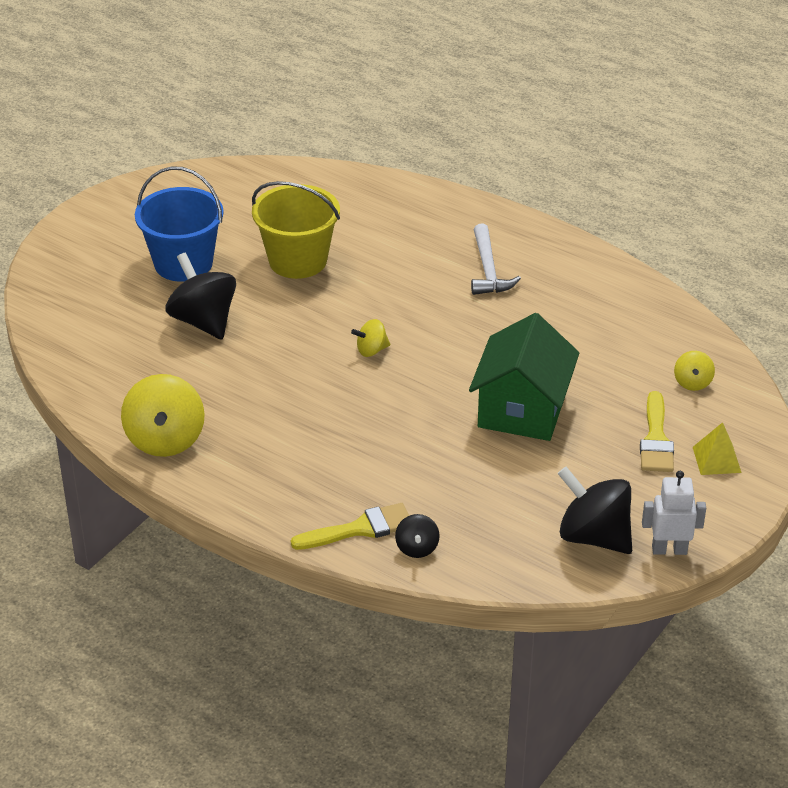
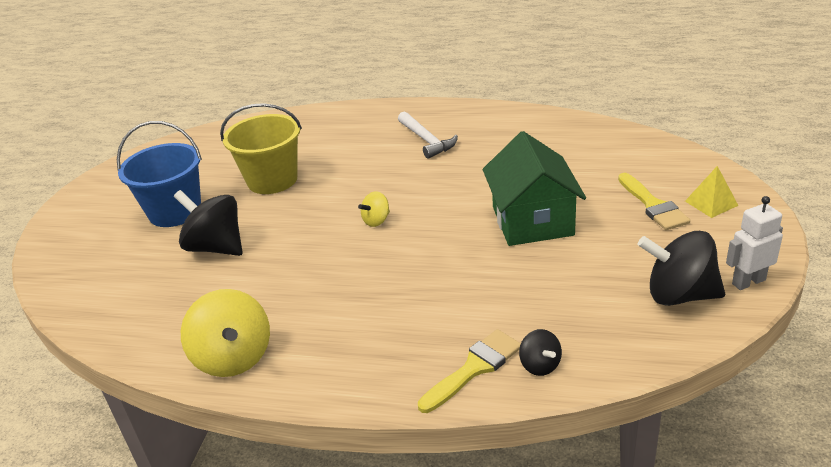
camera: 20 degrees left, 5 degrees down
(692, 383) = (640, 160): yellow spinning top -> none

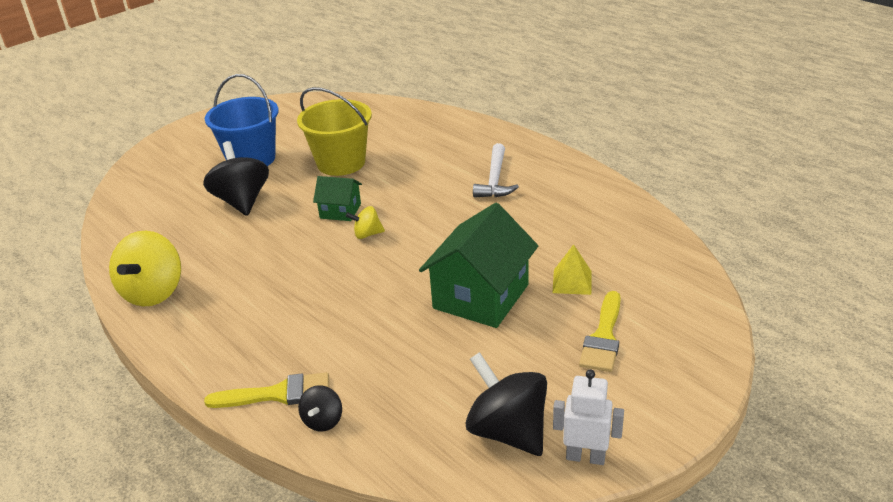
camera: 35 degrees right, 0 degrees up
(326, 214) = (340, 211): none -> green house
(711, 203) = (662, 364): yellow pyramid -> yellow pyramid (572, 282)

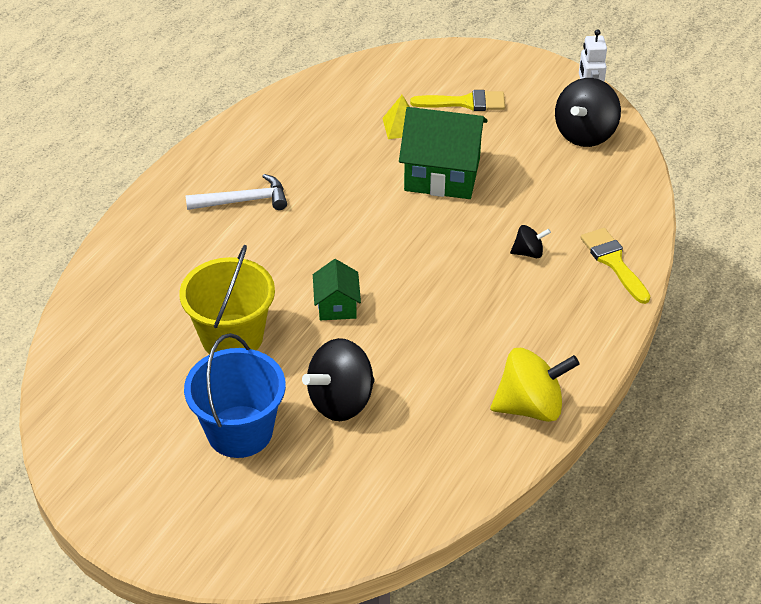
camera: 110 degrees left, 10 degrees up
(323, 421) = (626, 227): black spinning top -> black spinning top (528, 253)
(367, 234) = (374, 272): yellow spinning top -> none

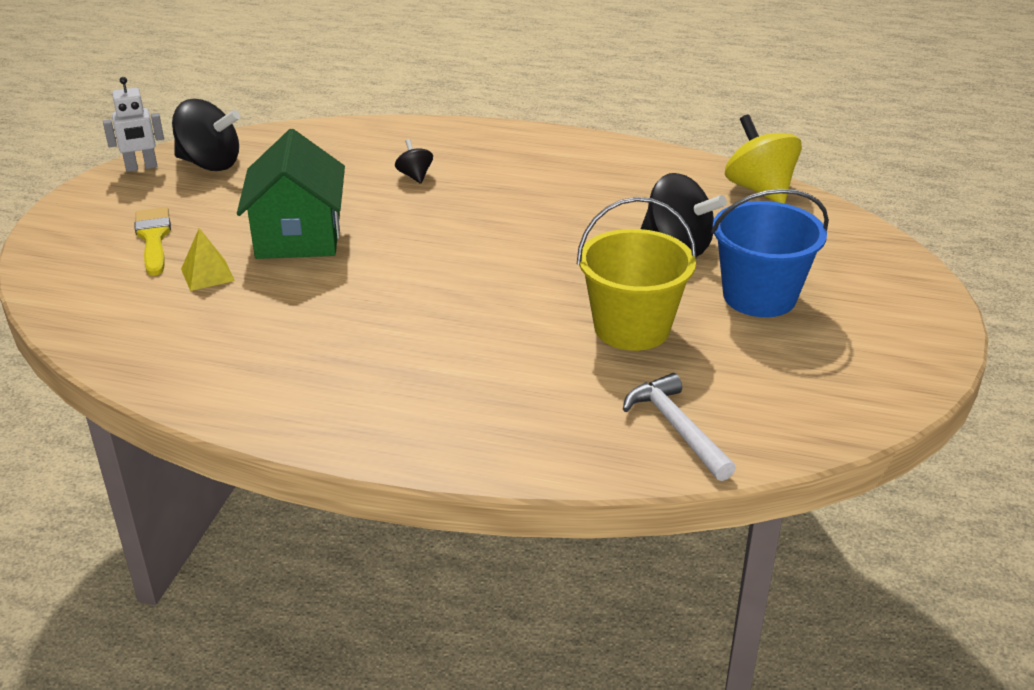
camera: 105 degrees left, 10 degrees down
(243, 201) = (387, 369): white hammer -> white hammer (677, 428)
(337, 305) = (545, 270): green house -> none
(530, 406) = (619, 157): yellow spinning top -> yellow spinning top (759, 189)
(614, 262) = (412, 136): yellow brush -> none

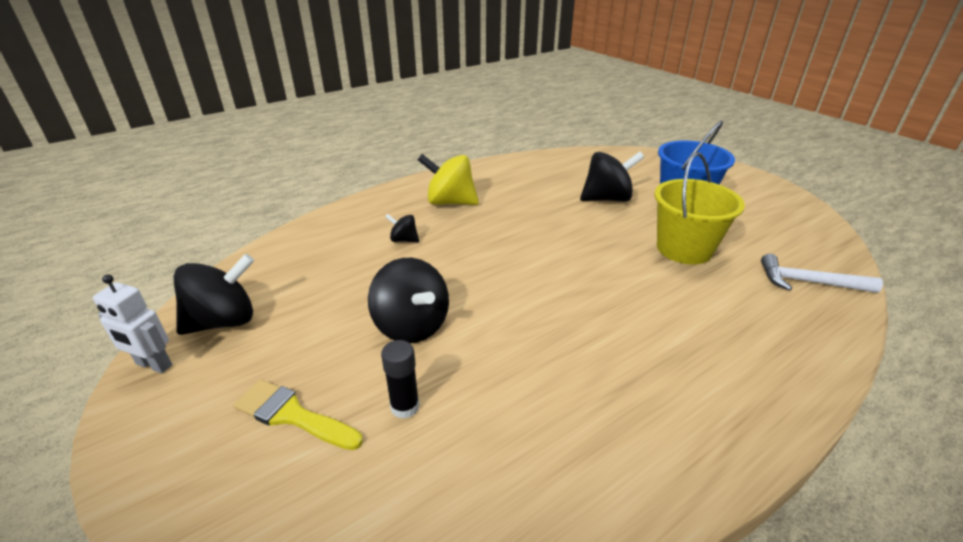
camera: 50 degrees left, 0 degrees up
(141, 167) = (154, 365): white robot -> white robot turned 90 degrees clockwise
(207, 274) = (405, 406): yellow pyramid -> black glue stick
(298, 236) = (412, 326): green house -> black spinning top
(759, 189) = (575, 157): yellow spinning top -> yellow spinning top (450, 202)

